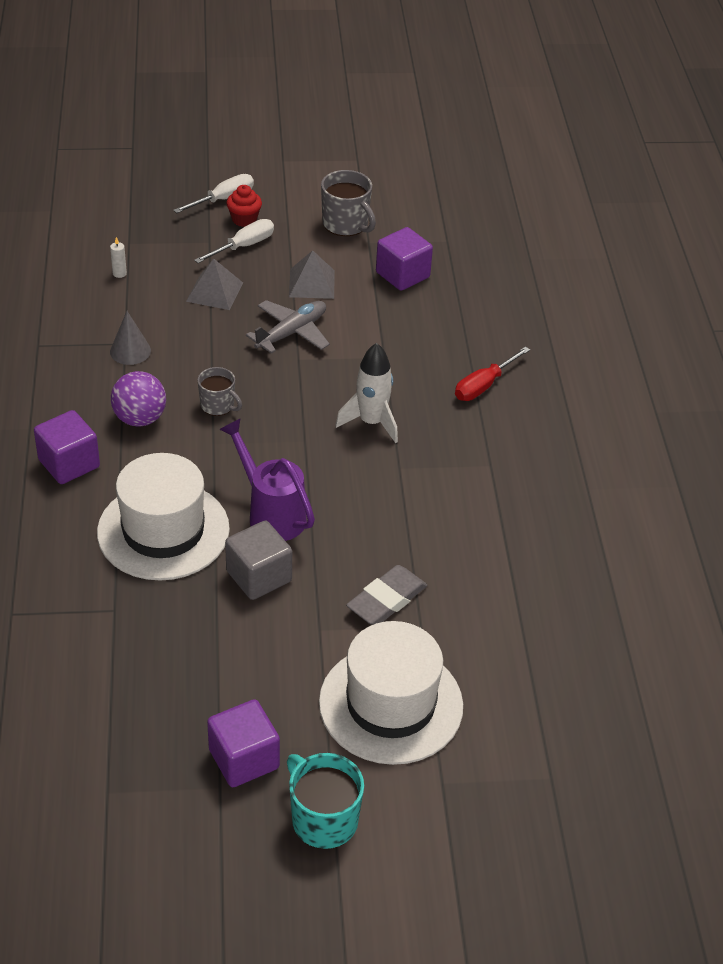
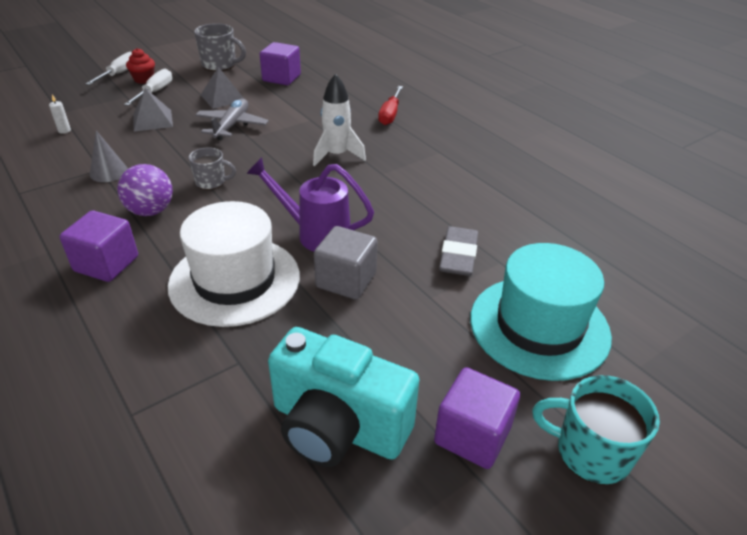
camera: 30 degrees left, 5 degrees down
(149, 699) = (338, 426): none -> turquoise camera
(391, 704) = (539, 326): white hat -> turquoise hat

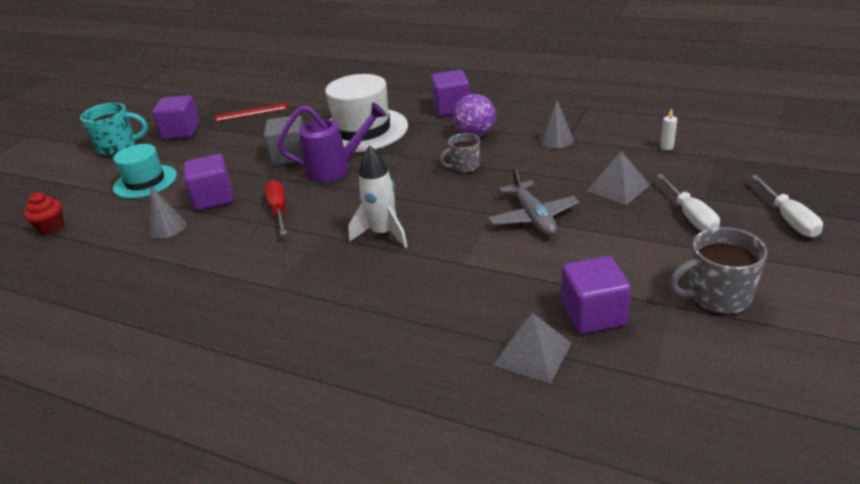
camera: 155 degrees right, 5 degrees down
(144, 79) = (743, 225): red cupcake -> red cupcake (51, 227)
(223, 97) = (606, 245): grey pyramid -> grey pyramid (532, 354)
(338, 426) = (251, 112): turquoise camera -> red ruler
(390, 114) = (371, 317): red screwdriver -> red screwdriver (279, 210)
(458, 255) = (214, 198): grey eraser -> purple cube
(515, 239) = (167, 227): none -> grey cone
(539, 326) = (145, 181): turquoise hat -> turquoise hat, size x0.64

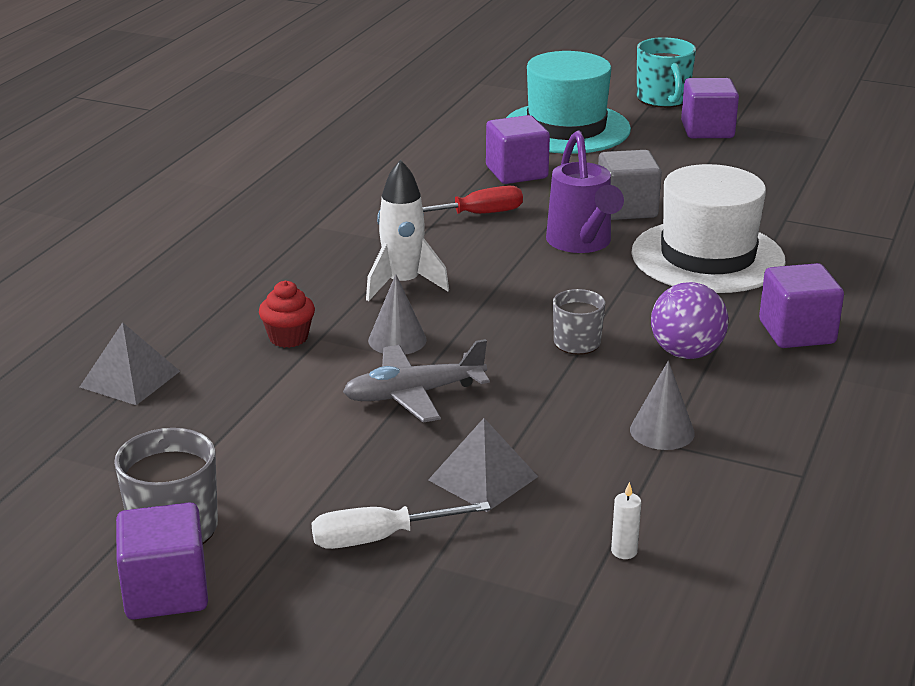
camera: 85 degrees right, 5 degrees down
(51, 227) = (471, 97): red cupcake -> red cupcake (288, 338)
(145, 181) = (566, 128): turquoise hat -> turquoise hat, size x1.57
(167, 227) = (454, 155): grey cone -> grey cone (397, 340)
(251, 112) = (772, 168): red ruler -> none
(593, 314) = (179, 424): purple cube -> purple cube (166, 592)
(789, 219) = (342, 643): white screwdriver -> none

